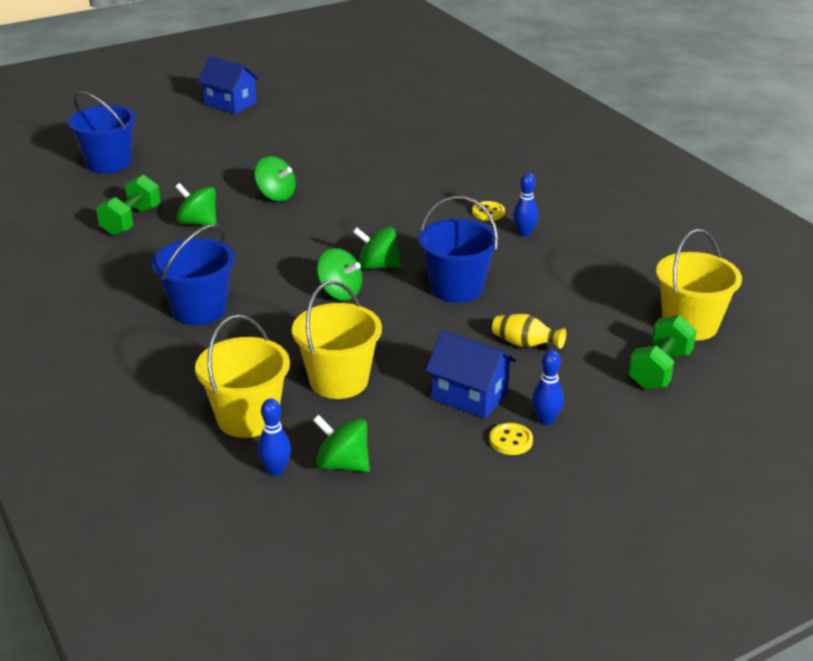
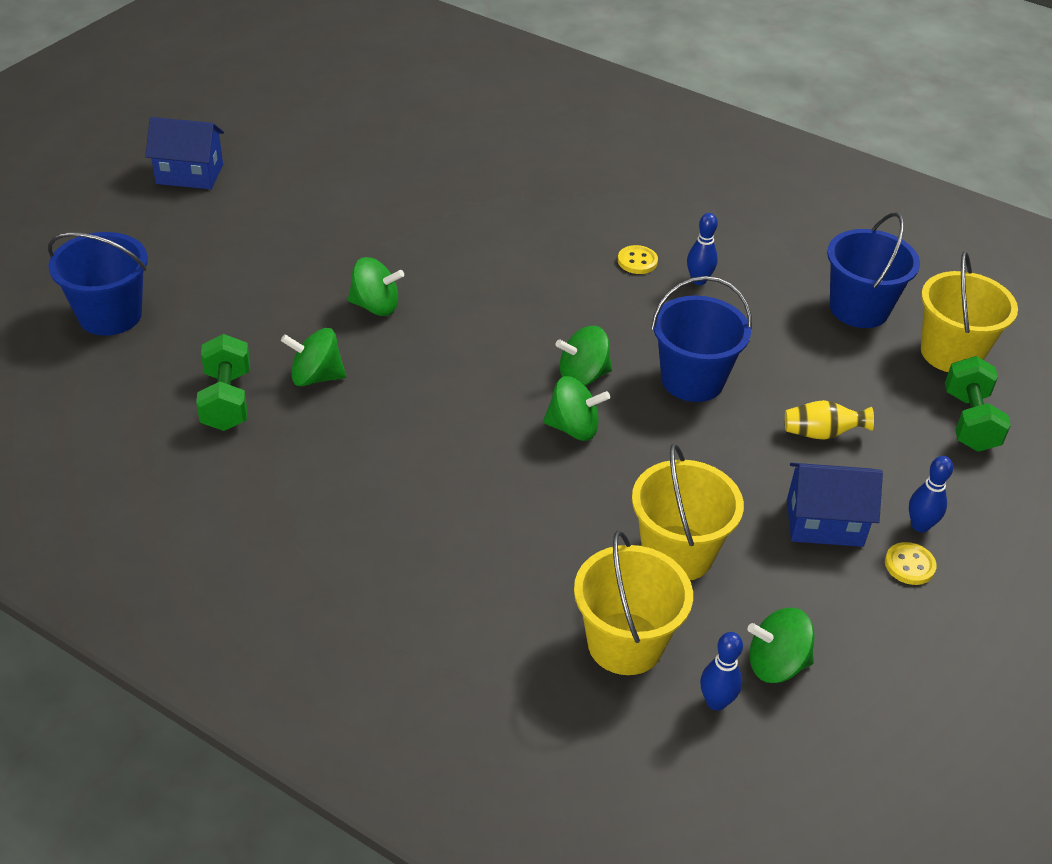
camera: 30 degrees left, 10 degrees up
(199, 310) = (434, 509): blue bucket -> blue bucket (859, 309)

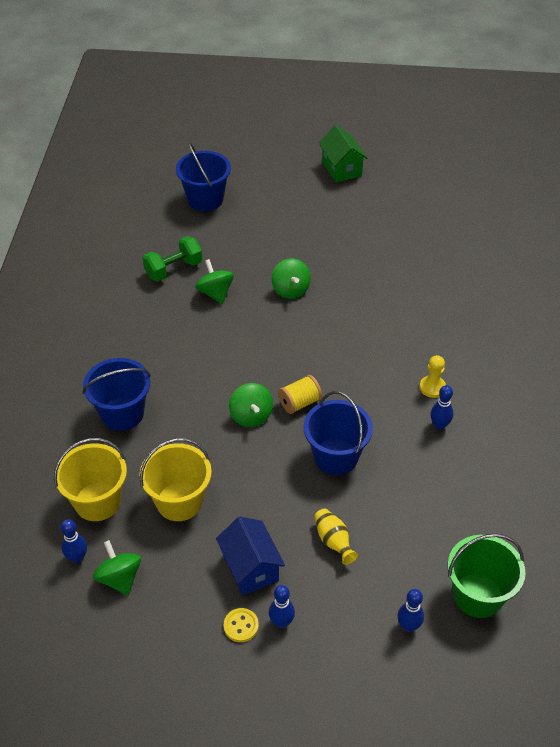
camera: 65 degrees right, 5 degrees up
(189, 174) = (341, 168): blue house -> green house
(583, 376) = (299, 403): green spinning top -> yellow spool
(637, 261) = (432, 387): yellow button -> yellow pawn
(859, 309) = (483, 524): blue bucket -> blue bucket (122, 413)
(951, 353) = (478, 595): yellow bucket -> green bucket
(969, 421) = (408, 626): green dumbbell -> blue bowling pin

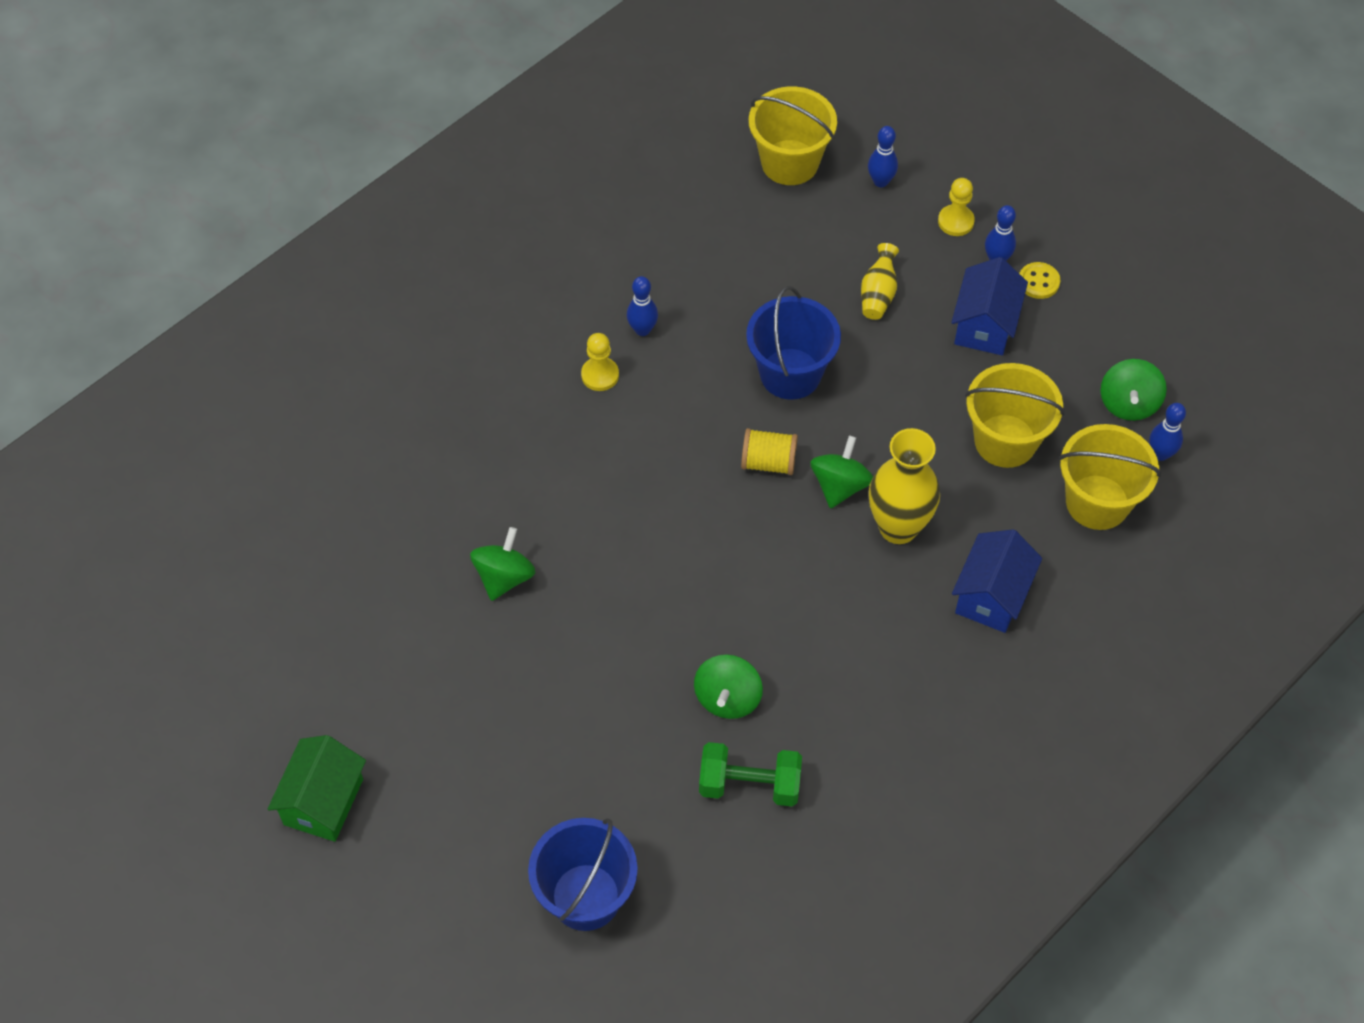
camera: 140 degrees left, 10 degrees up
(122, 413) = (991, 596): blue bucket -> blue house
(201, 415) = (898, 527): none -> yellow vase
(290, 290) = (624, 629): green spinning top -> green spinning top (504, 577)
(332, 632) = (955, 221): none -> yellow pawn
(478, 595) = (789, 162): green bucket -> yellow bucket

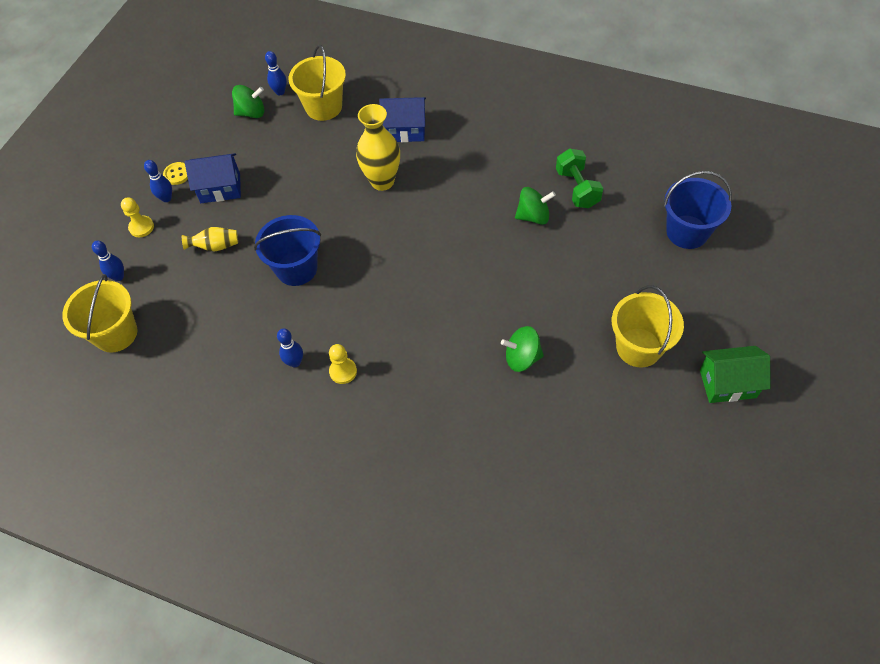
camera: 110 degrees left, 0 degrees up
(768, 462) = (368, 255): yellow spool -> none
(839, 485) = (367, 216): green spinning top -> none
(1005, 441) = (301, 155): yellow bucket -> yellow bucket (638, 347)

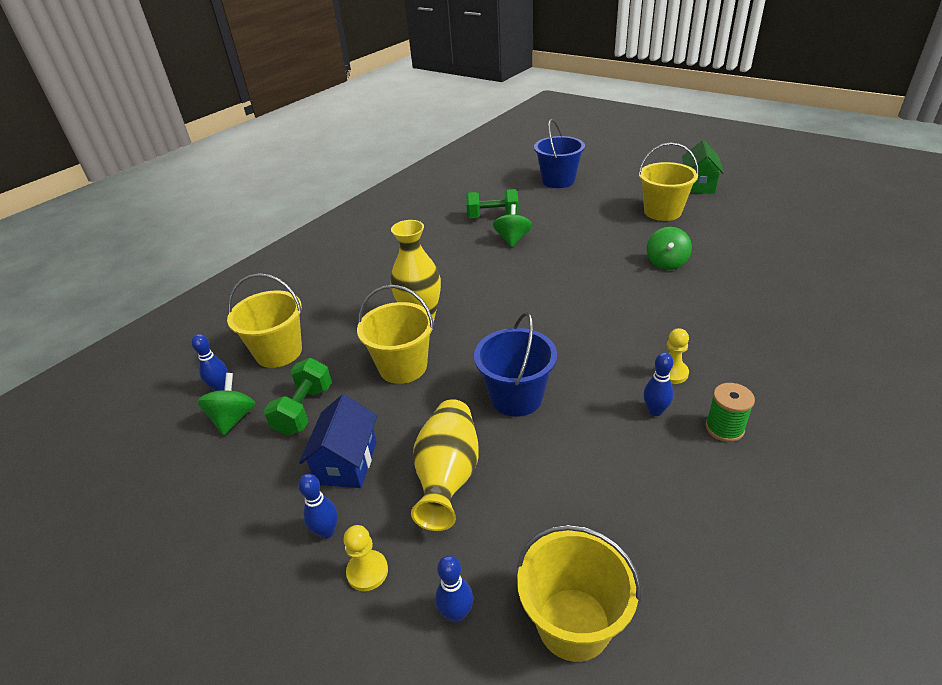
camera: 75 degrees left, 20 degrees down
(177, 174) = (287, 514): yellow button -> none
(215, 246) = (448, 476): yellow vase -> yellow vase, size x1.83
(265, 147) = (304, 410): none -> green dumbbell
(282, 411) = (724, 428): none -> green spool
(320, 188) = (403, 367): none -> yellow bucket
(405, 130) = (360, 297): blue house -> none

